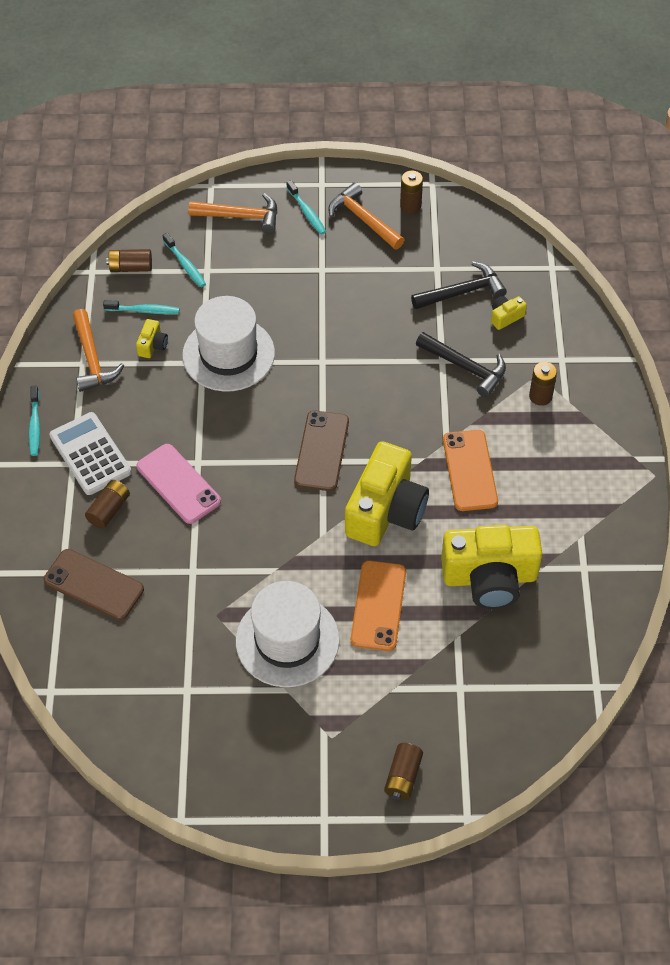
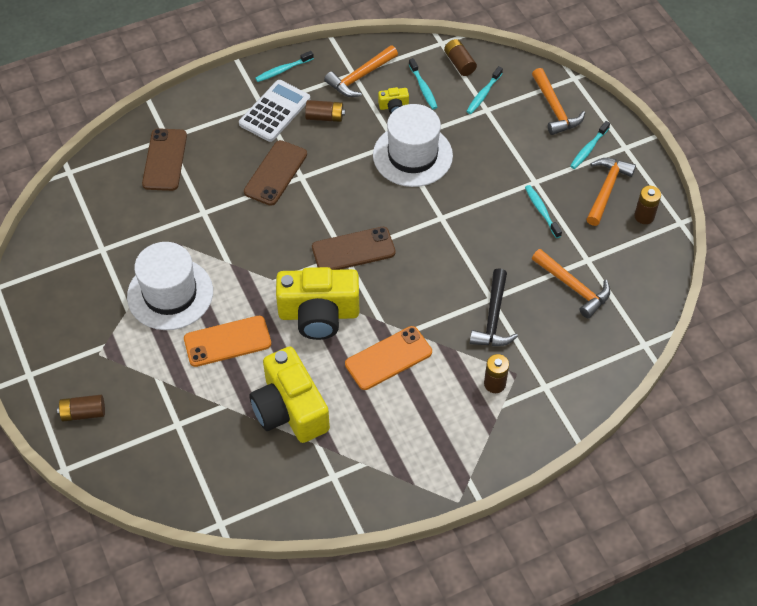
camera: 65 degrees right, 0 degrees up
(109, 510) = (232, 142): brown battery -> brown battery (325, 117)
(178, 484) = (275, 173): pink phone -> brown phone
(360, 279) = (541, 211): none -> turquoise toothbrush
(462, 292) = (573, 287): black hammer -> orange hammer
(505, 317) = (566, 328): yellow camera -> none

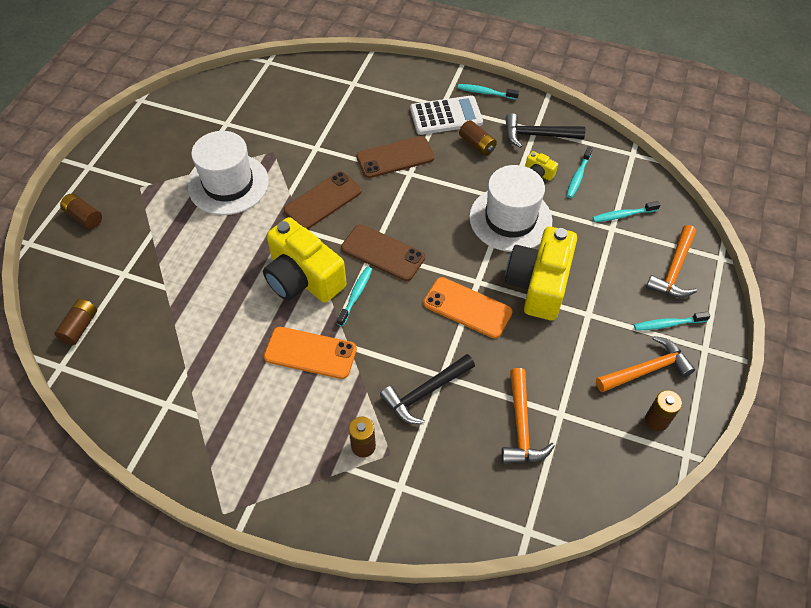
camera: 45 degrees right, 0 degrees up
(165, 160) = (334, 96): brown phone -> brown phone (323, 201)
(227, 341) = (222, 245): orange phone -> orange phone (467, 307)
(290, 409) = (200, 328): yellow camera -> yellow camera (538, 284)
(360, 77) = (537, 135): orange hammer -> black hammer
(459, 63) = (630, 179): brown battery -> brown battery (80, 327)
(541, 211) = (566, 341): turquoise toothbrush -> turquoise toothbrush (356, 295)

